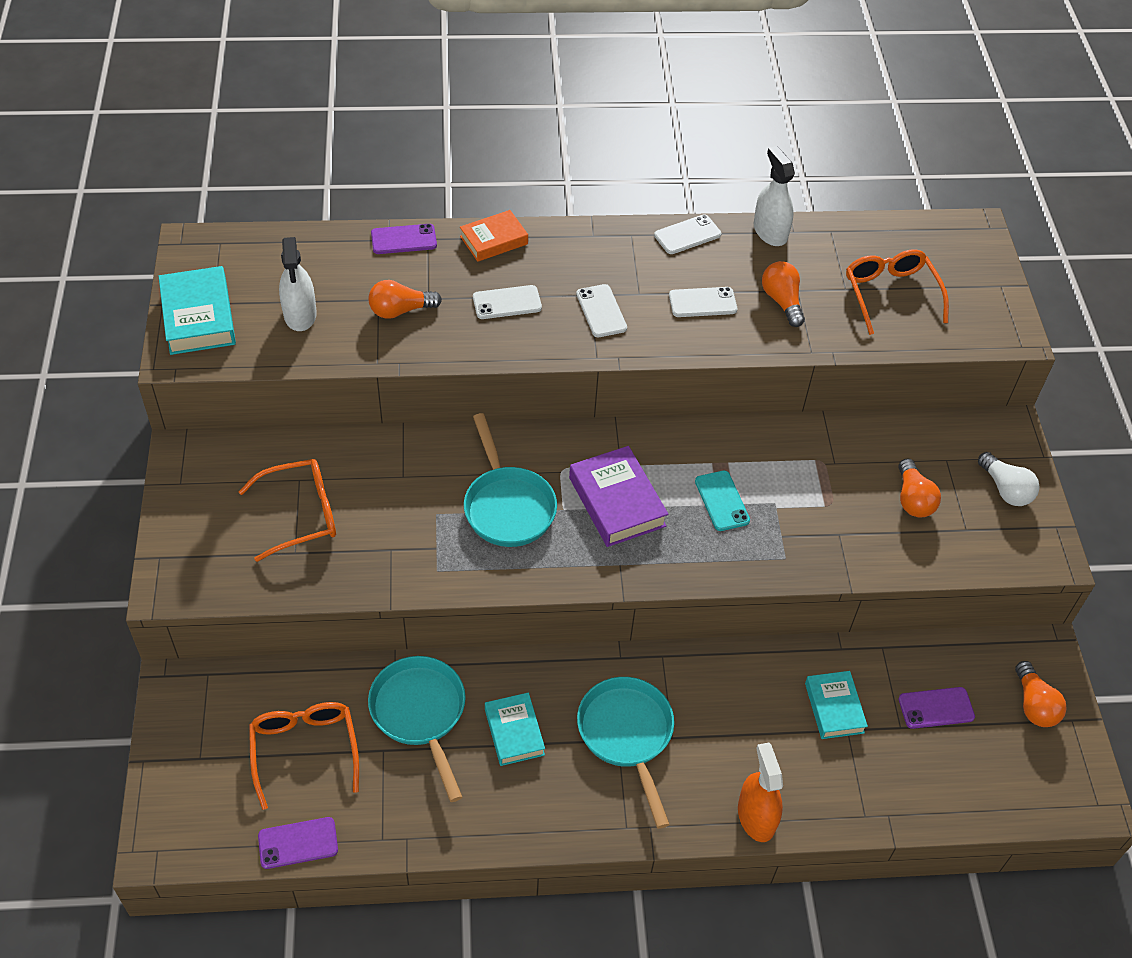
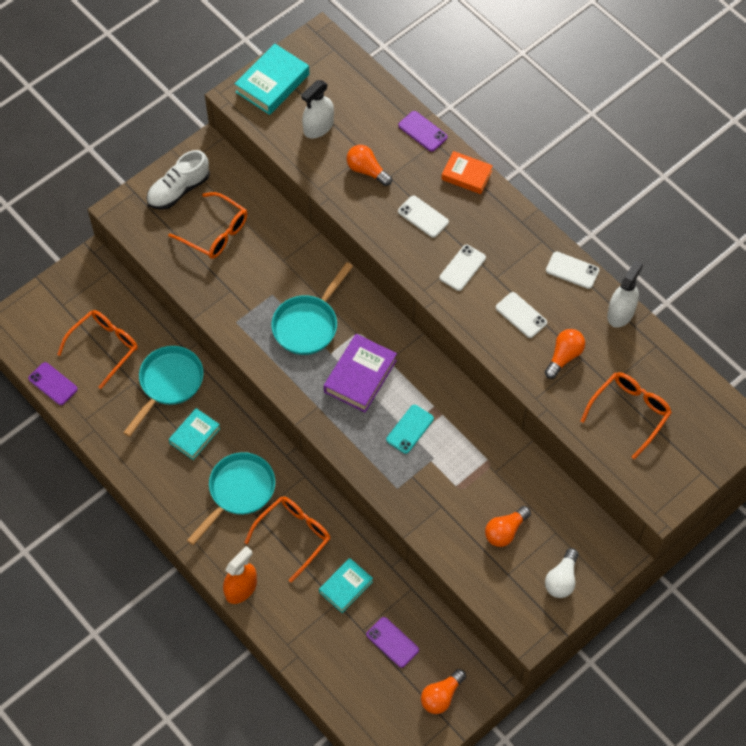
camera: 55 degrees right, 10 degrees up
(206, 513) = (178, 190): none -> white shoe
(729, 717) = (293, 536): none -> orange glasses

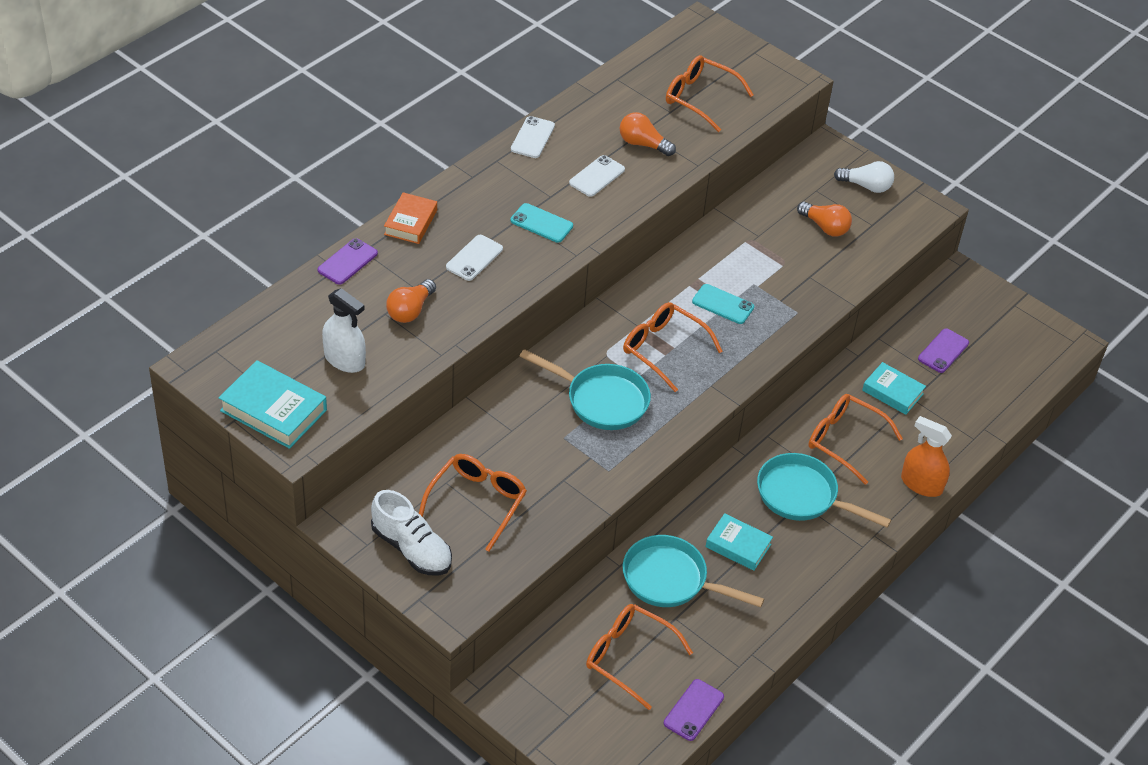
camera: 100 degrees left, 15 degrees down
(360, 376) = (663, 349): purple book -> orange glasses
(441, 696) = (988, 311): orange light bulb -> none
(462, 268) = (541, 223): white phone -> turquoise phone
(620, 313) = (581, 103): white spray bottle -> none

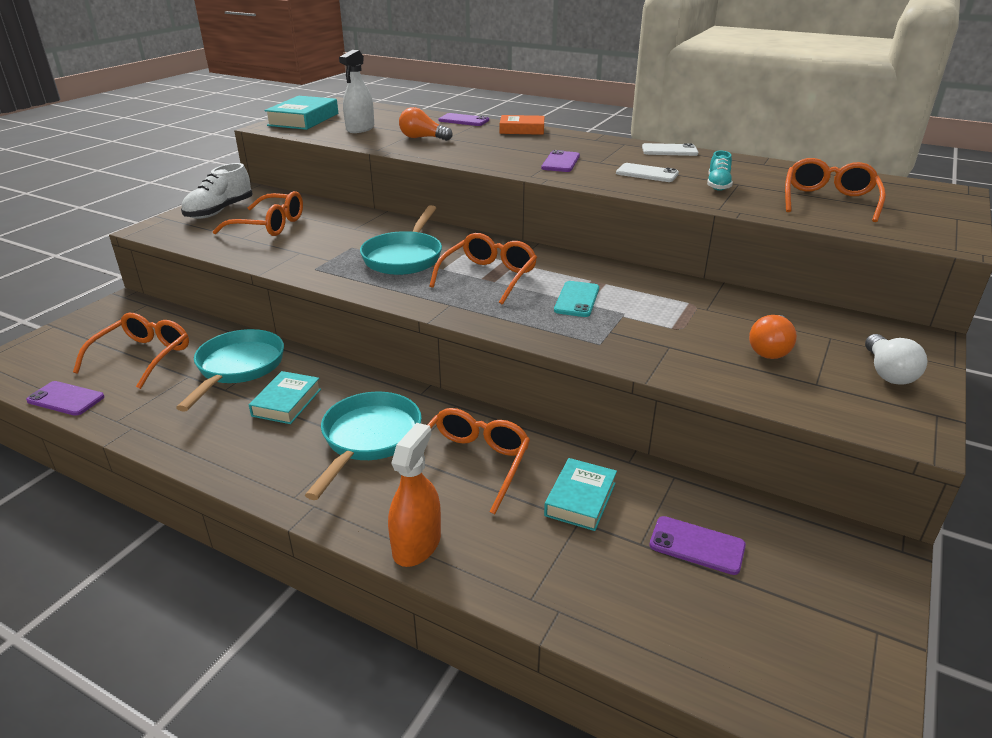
camera: 80 degrees right, 15 degrees down
(474, 258) = (497, 148): white phone -> none
(541, 223) = (560, 162): turquoise phone -> purple phone
(643, 144) = (718, 185): orange light bulb -> turquoise shoe

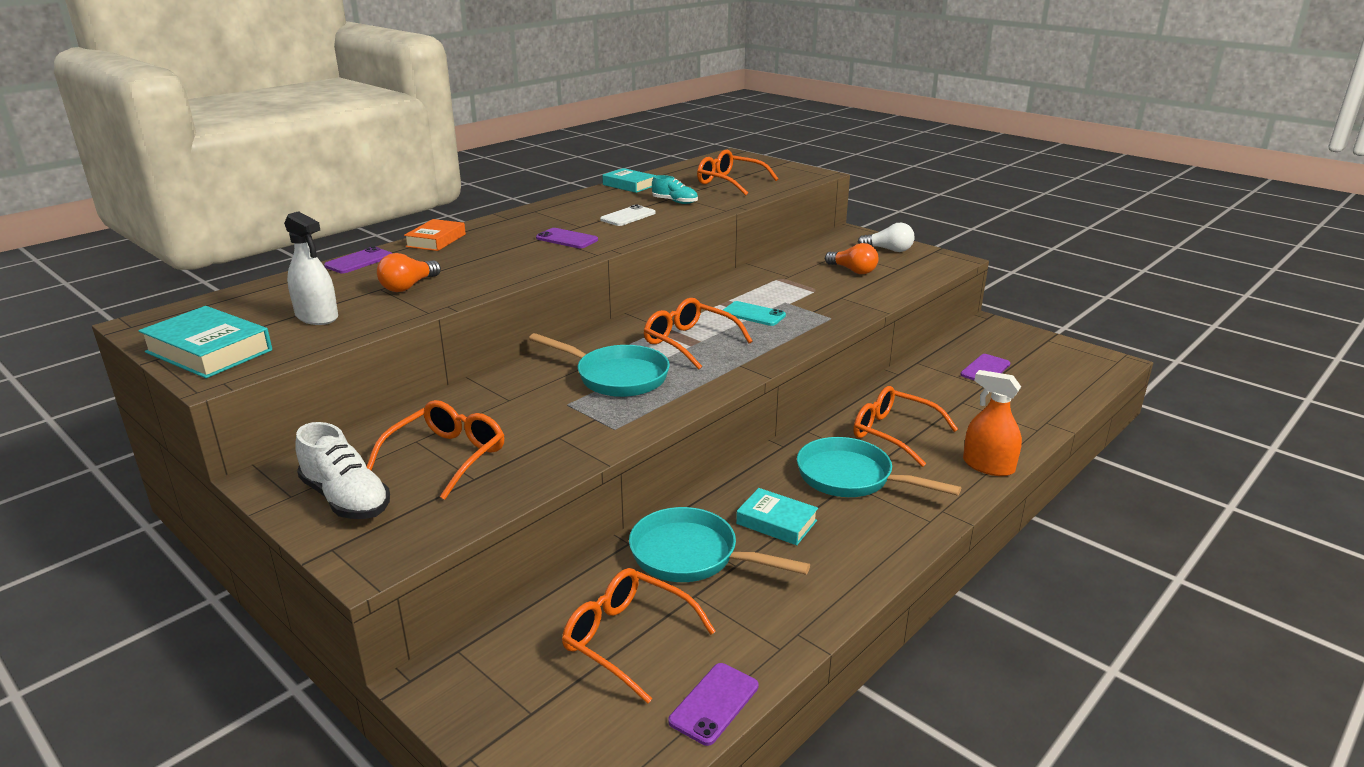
camera: 75 degrees left, 5 degrees down
(580, 499) = (939, 397): turquoise book -> turquoise book (629, 185)
(669, 150) = (572, 200): white phone -> none

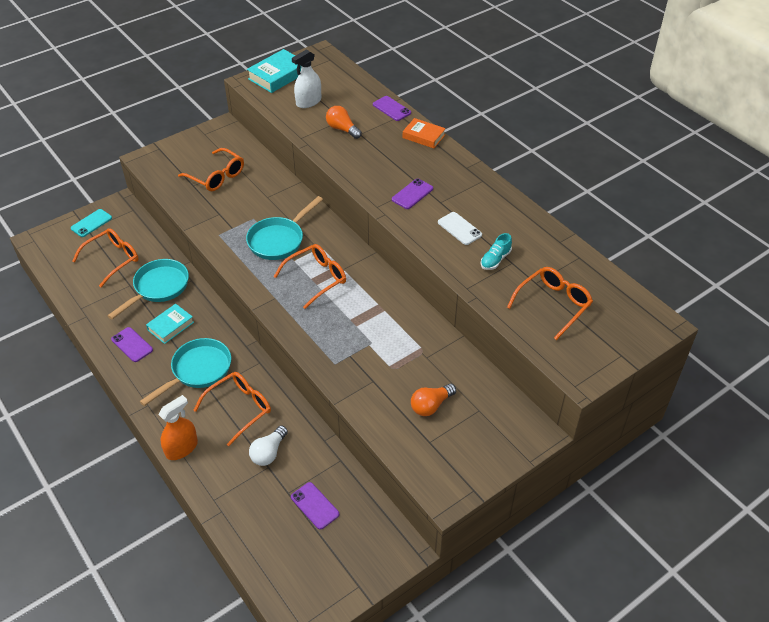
camera: 100 degrees right, 20 degrees up
(346, 499) = (194, 149): white shoe -> none
(629, 185) = (549, 237): turquoise book -> none
(714, 704) = (62, 281): purple phone -> purple phone (132, 345)
(753, 314) = (353, 320): turquoise phone -> turquoise phone (91, 223)
(888, 250) = (481, 450): white light bulb -> white light bulb (269, 452)

